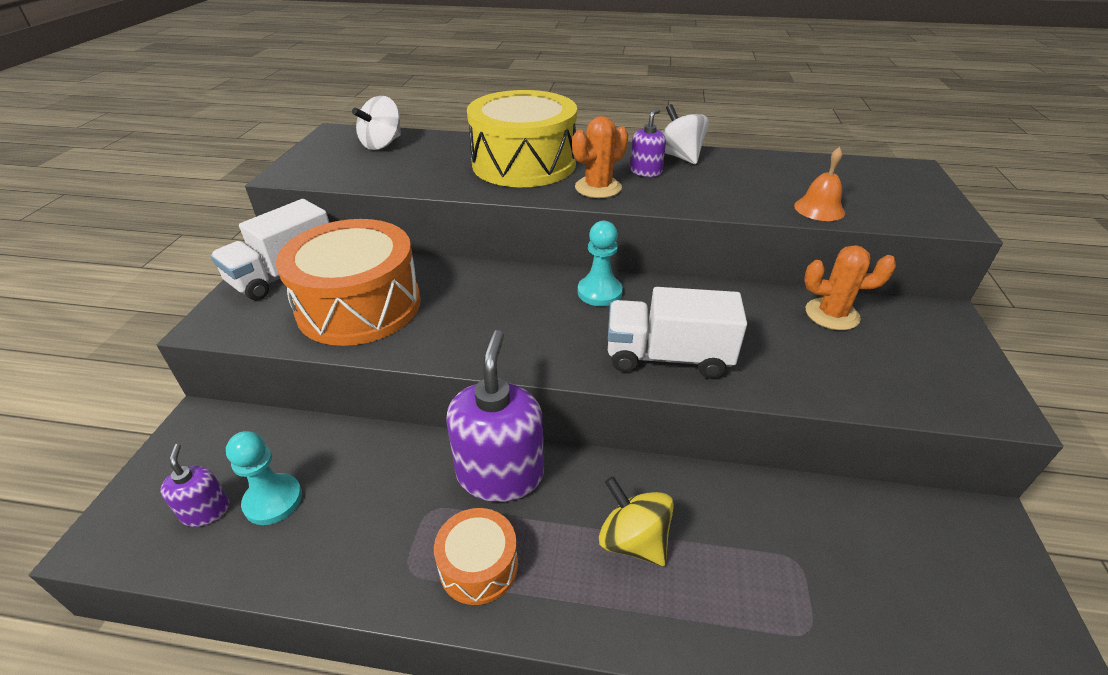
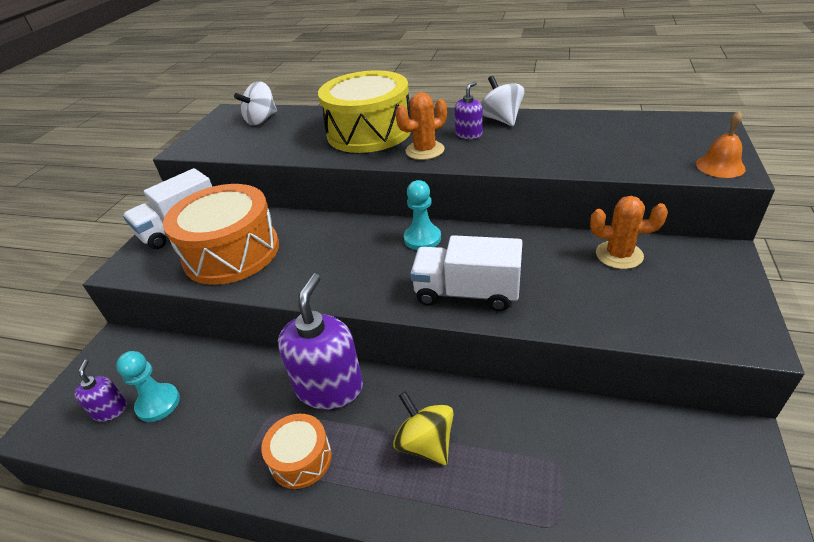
camera: 10 degrees right, 0 degrees up
(819, 209) = (611, 163): orange bell -> orange bell (720, 166)

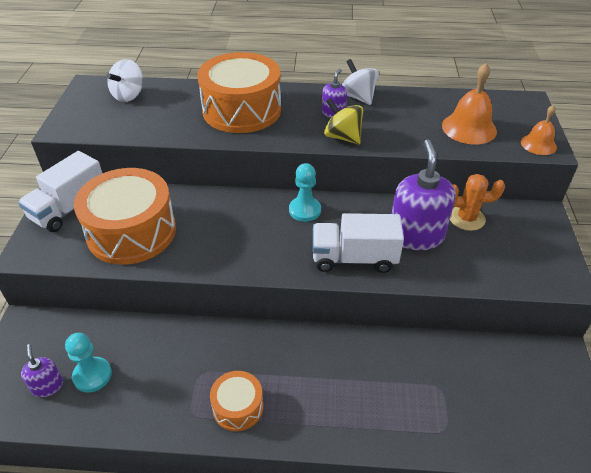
camera: 15 degrees left, 5 degrees up
(329, 387) = (245, 345): purple soap dispenser -> purple soap dispenser (416, 235)
(369, 132) = (242, 110): yellow drum -> orange drum
(425, 150) = (299, 130): orange cactus -> none
(425, 443) = (336, 383): yellow spinning top -> yellow spinning top (342, 137)
(629, 149) = (469, 128): none -> orange bell

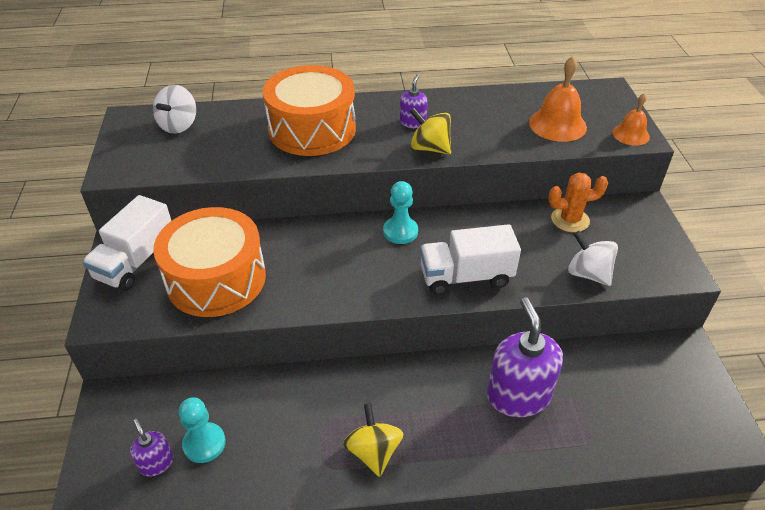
camera: 10 degrees left, 0 degrees up
(238, 407) = (373, 452): orange drum -> yellow spinning top
(358, 97) = (434, 102): white spinning top -> white spinning top (588, 273)
(416, 235) = (523, 244): purple soap dispenser -> purple soap dispenser (518, 395)

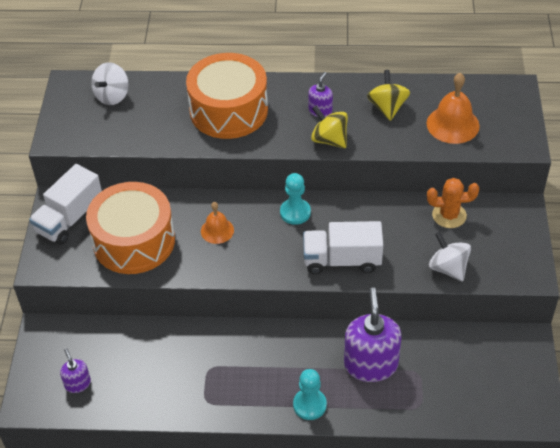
camera: 10 degrees right, 5 degrees up
(204, 443) = (114, 373): turquoise pawn -> turquoise pawn (309, 405)
(373, 452) = (244, 395): yellow spinning top -> yellow spinning top (387, 107)
(631, 134) = (517, 141): orange bell -> orange bell (217, 230)

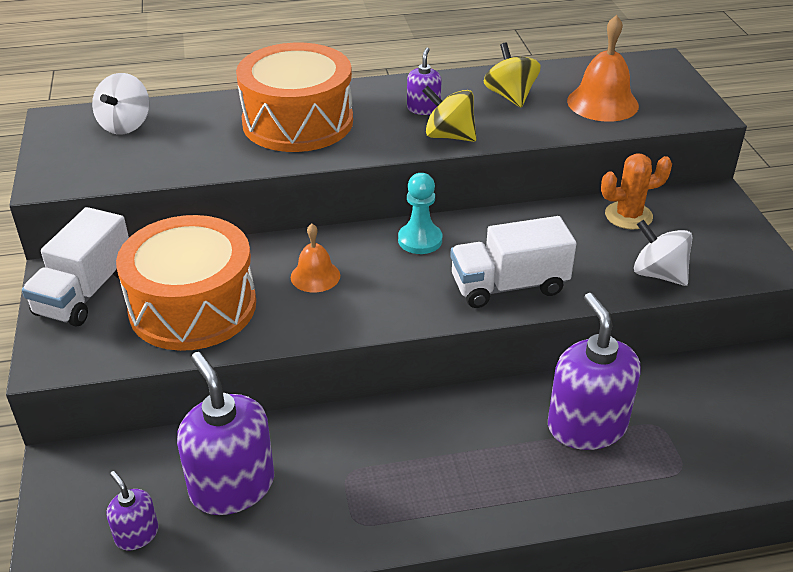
camera: 15 degrees left, 10 degrees down
(138, 363) = (232, 486): none -> purple soap dispenser
(309, 405) = (520, 498): turquoise pawn -> none

